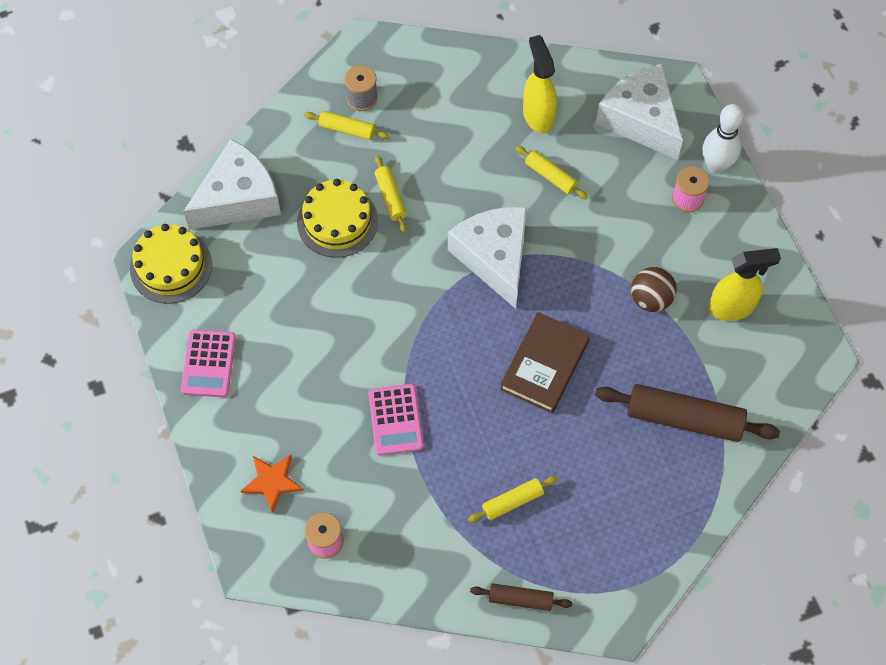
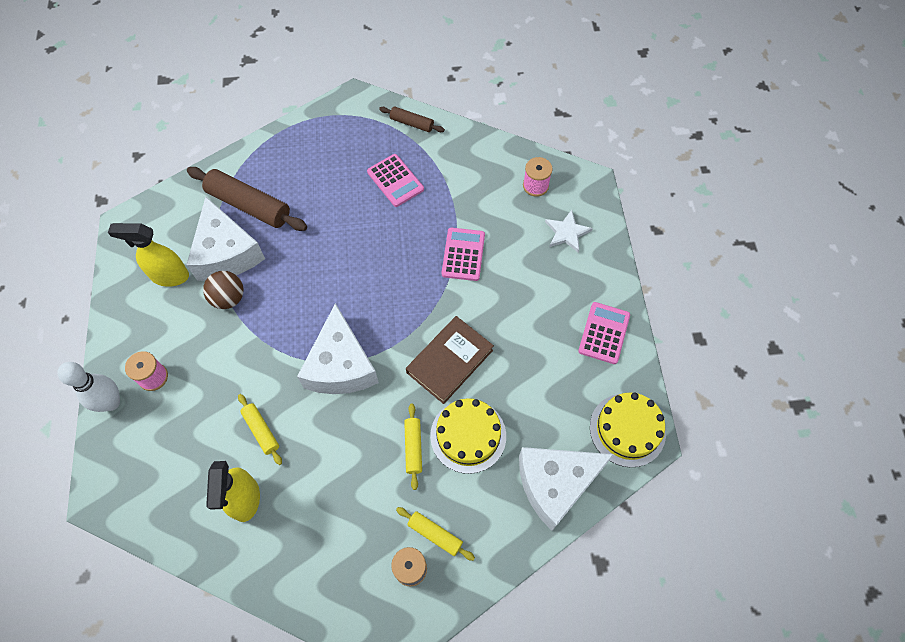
camera: 165 degrees left, 0 degrees up
(272, 482) = (567, 232): orange star -> white star
(512, 501) = (395, 180): yellow rolling pin -> pink calculator
(544, 365) = (335, 267): brown book -> brown book (449, 361)
(641, 119) = (152, 468): white cheese -> white cheese (226, 253)

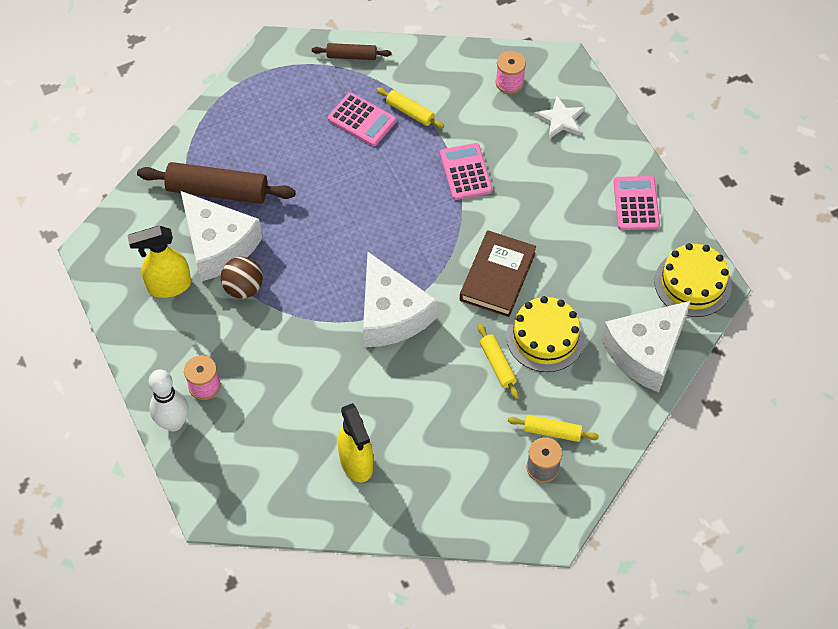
camera: 20 degrees left, 5 degrees down
(261, 431) = (340, 398): yellow rolling pin -> yellow rolling pin (410, 112)

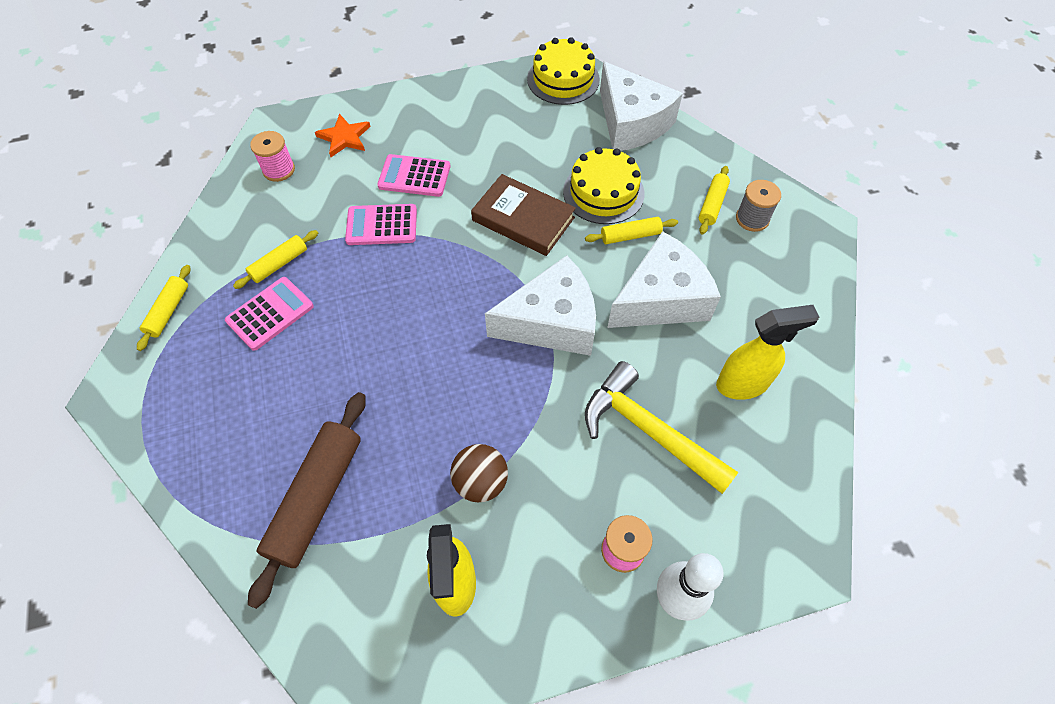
camera: 80 degrees left, 0 degrees up
(218, 245) = (405, 508): white cheese -> white cheese (661, 299)
(302, 395) = (648, 430): none -> yellow hammer
(351, 56) = (168, 311): brown rolling pin -> yellow rolling pin
(560, 119) = (344, 137): white star -> orange star
(636, 204) = (465, 101): pink calculator -> pink calculator (414, 176)

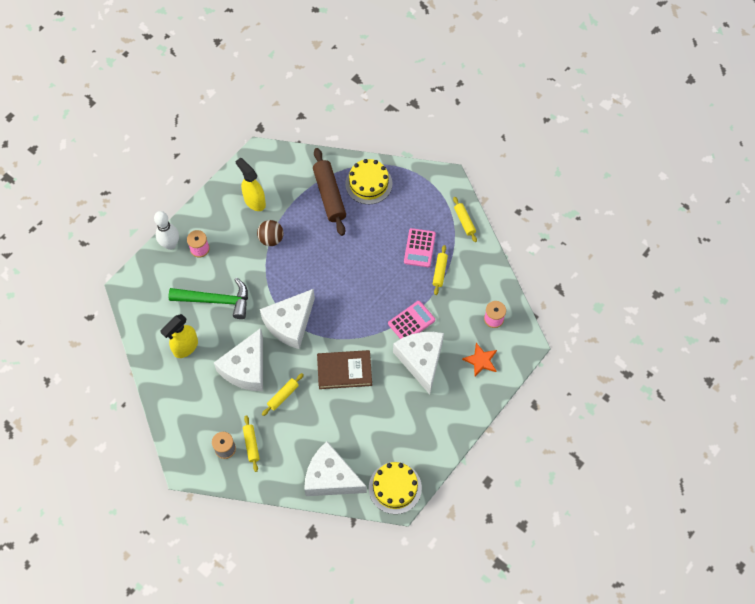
camera: 145 degrees right, 5 degrees up
(414, 176) = (421, 360): pink calculator -> white cheese
(603, 192) = (314, 415): yellow cake -> yellow cake (368, 183)
(648, 430) = (216, 300): yellow hammer -> green hammer

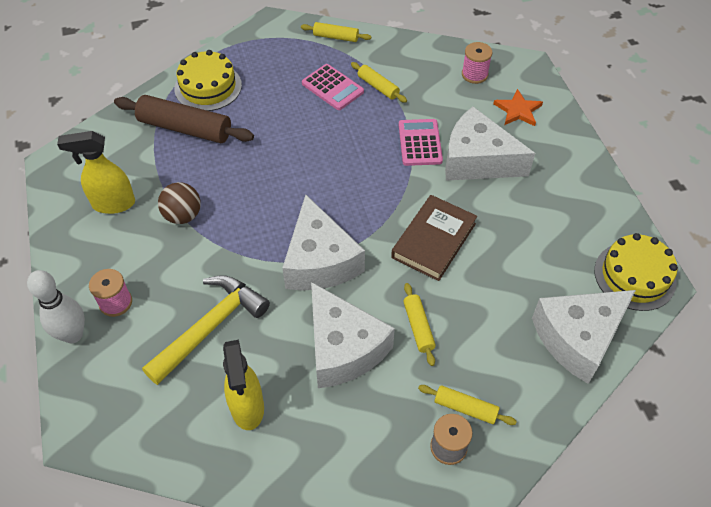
camera: 55 degrees left, 10 degrees down
(216, 300) = (211, 327): green hammer -> yellow hammer

